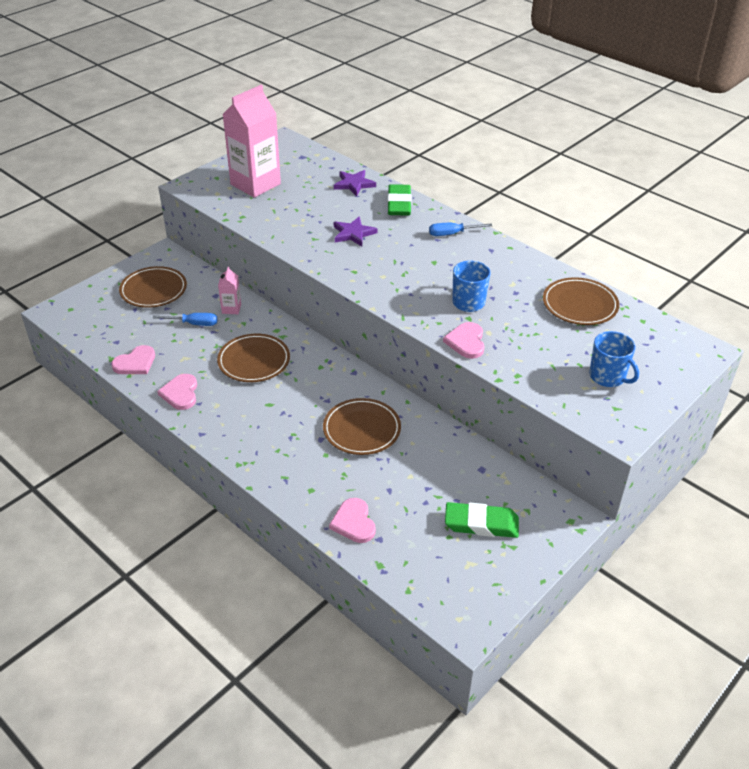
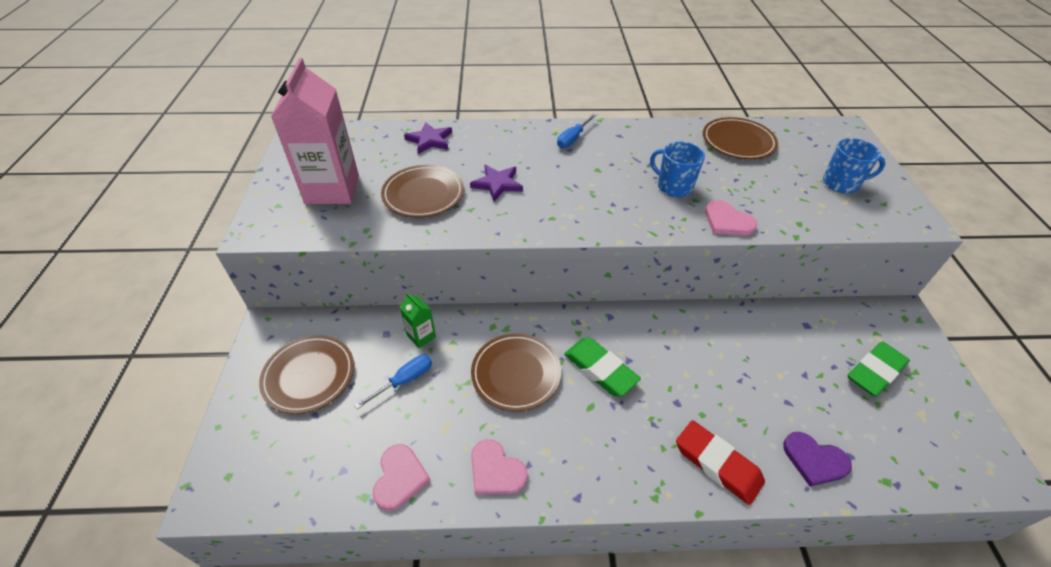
camera: 45 degrees left, 5 degrees up
(231, 309) = (421, 336): pink carton -> green carton
(294, 479) = (717, 464): none -> red eraser
(354, 522) = (814, 460): pink heart -> purple heart
(362, 429) = (691, 364): brown plate -> brown plate (423, 194)
(399, 204) = (494, 137): green eraser -> green eraser (600, 369)

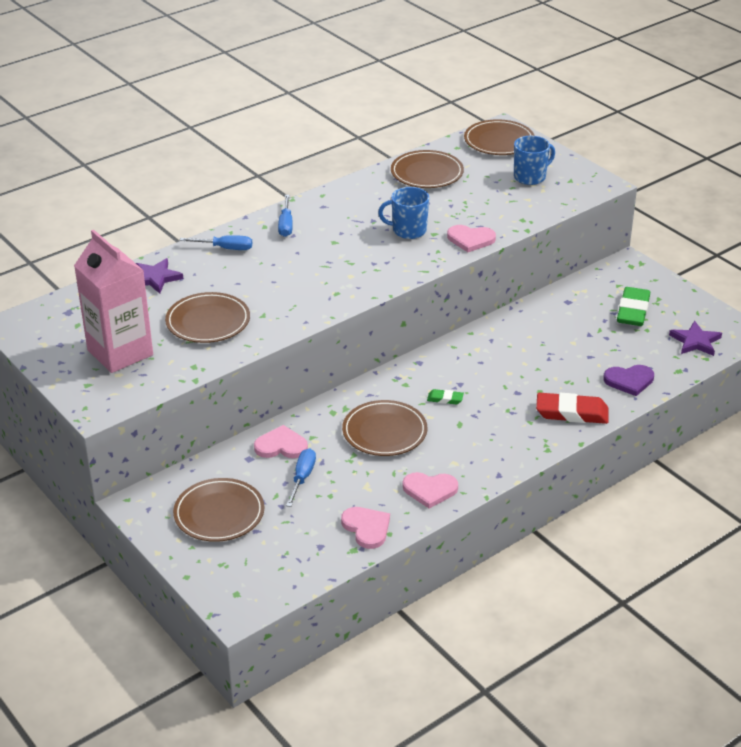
camera: 35 degrees left, 10 degrees down
(421, 336) = (281, 446): green carton -> pink heart
(497, 184) = (262, 287): purple star -> purple star (695, 341)
(506, 138) = (225, 248): none -> blue screwdriver
(600, 369) = (445, 399): green eraser -> green eraser, size x0.50
(833, 138) = (499, 141): none -> brown plate

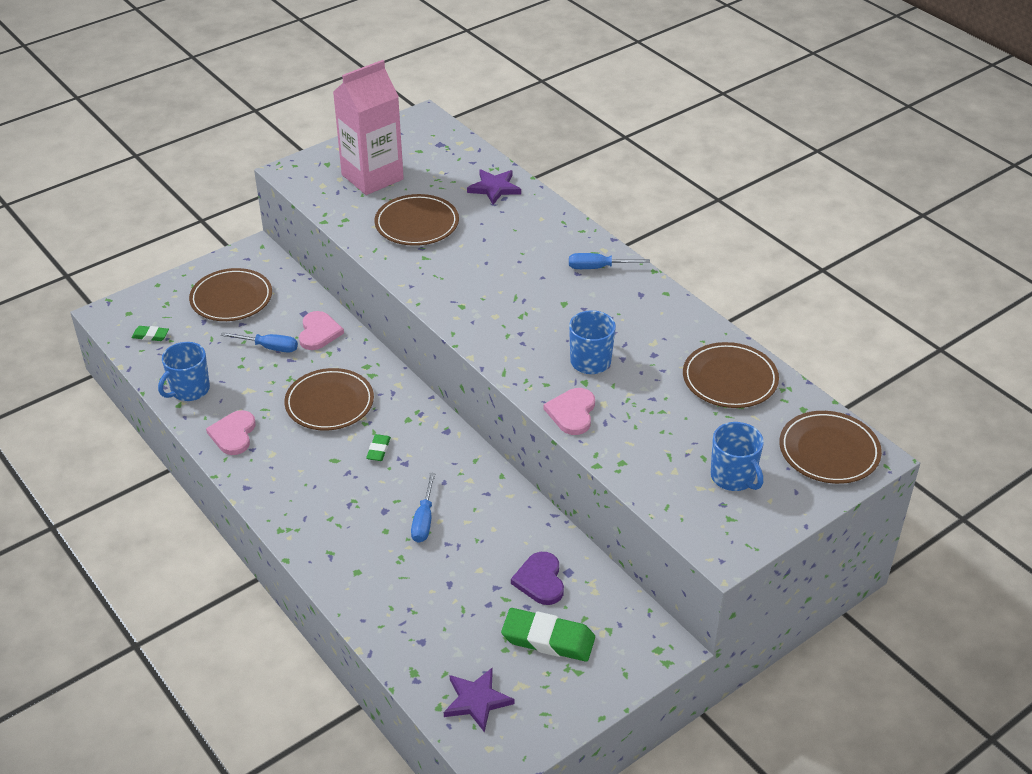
camera: 90 degrees right, 5 degrees up
(225, 248) = (549, 228): blue screwdriver -> blue screwdriver (424, 520)
(278, 569) = (150, 335): none -> green eraser
(366, 528) = (189, 390): pink heart -> blue mug
(572, 413) = (341, 556): red eraser -> none
(629, 381) = (397, 617): purple heart -> purple heart (540, 580)

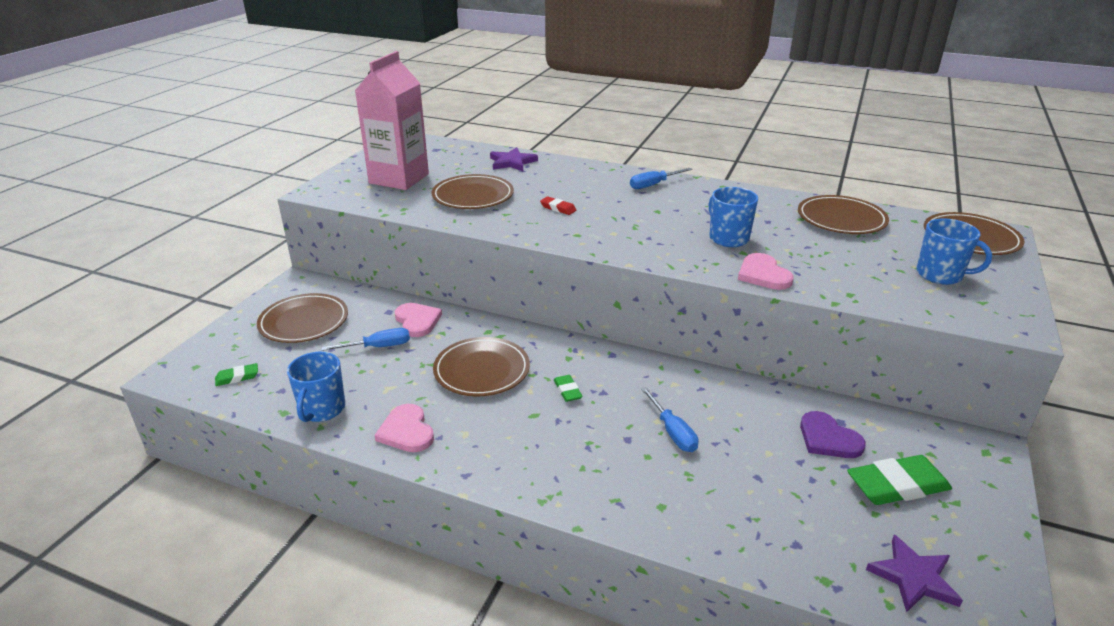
camera: 30 degrees left, 10 degrees down
(476, 267) = (558, 208): none -> red eraser

